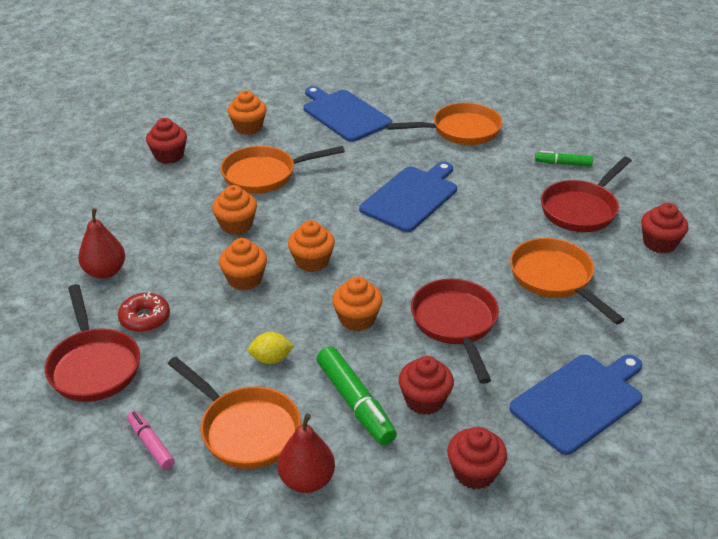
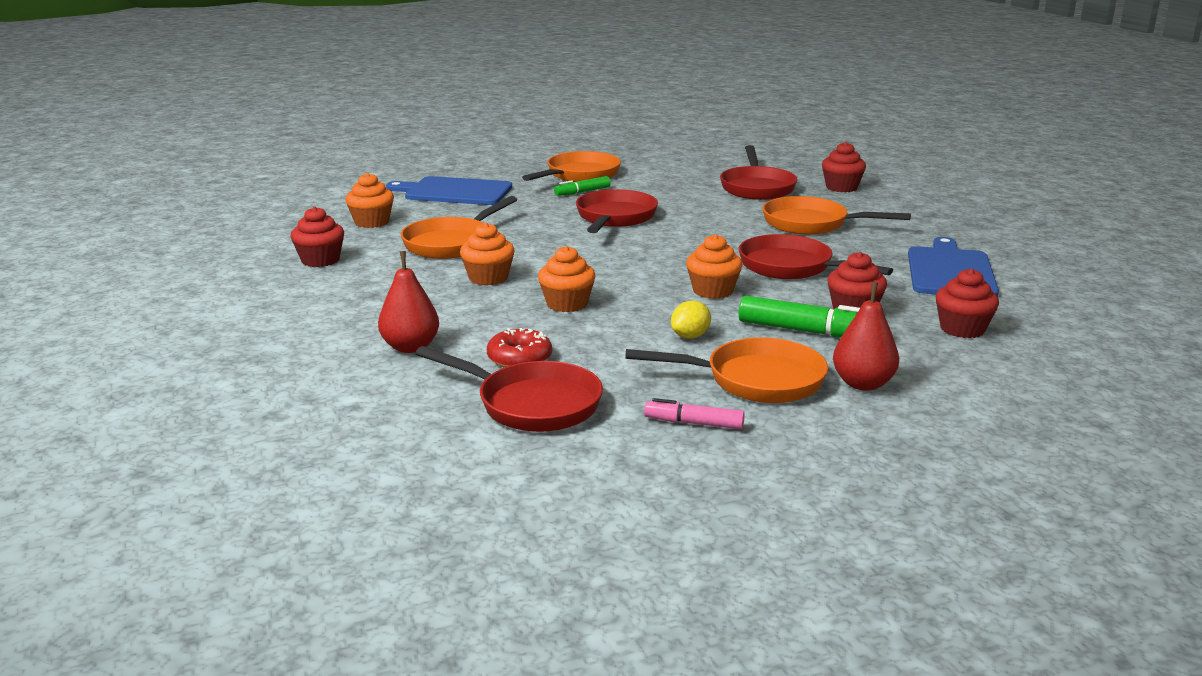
camera: 40 degrees left, 15 degrees down
(312, 261) = (606, 275): orange cupcake -> none
(411, 197) = (615, 218): blue cutting board -> red pan
(563, 164) = (696, 170): green marker -> green marker (582, 192)

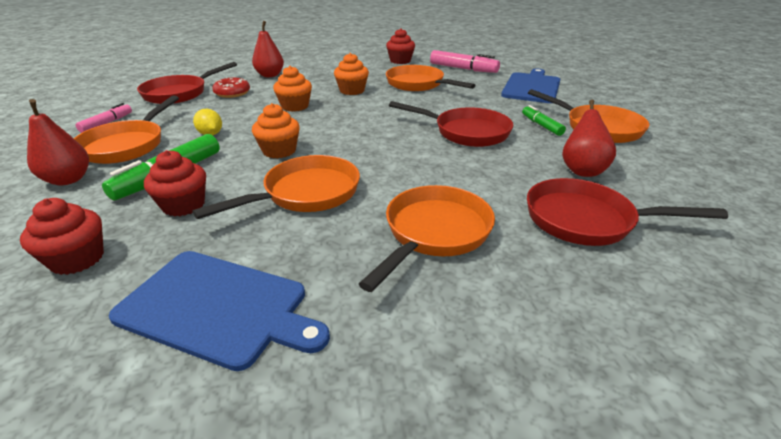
camera: 100 degrees right, 10 degrees up
(371, 222) = (463, 69): orange cupcake -> pink marker
(677, 184) = (582, 170): none -> red pear
(792, 267) = (306, 194): red pan -> orange pan
(841, 187) = (614, 303): red cupcake -> none

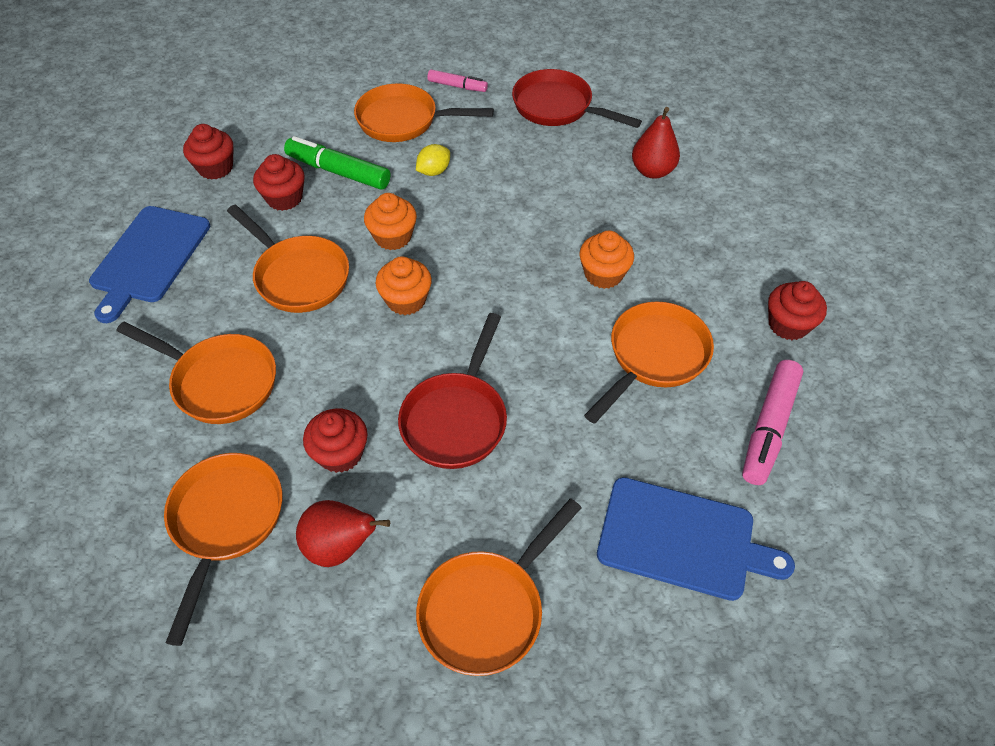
camera: 85 degrees right, 20 degrees up
(68, 180) = (333, 113): red pear -> none
(232, 93) = (567, 153): red donut -> none
(295, 106) = (528, 223): orange cupcake -> orange cupcake (406, 300)
(503, 171) = (340, 453): none -> red cupcake
(541, 125) = (490, 523): green marker -> none
(587, 220) = (225, 522): red pan -> orange pan

